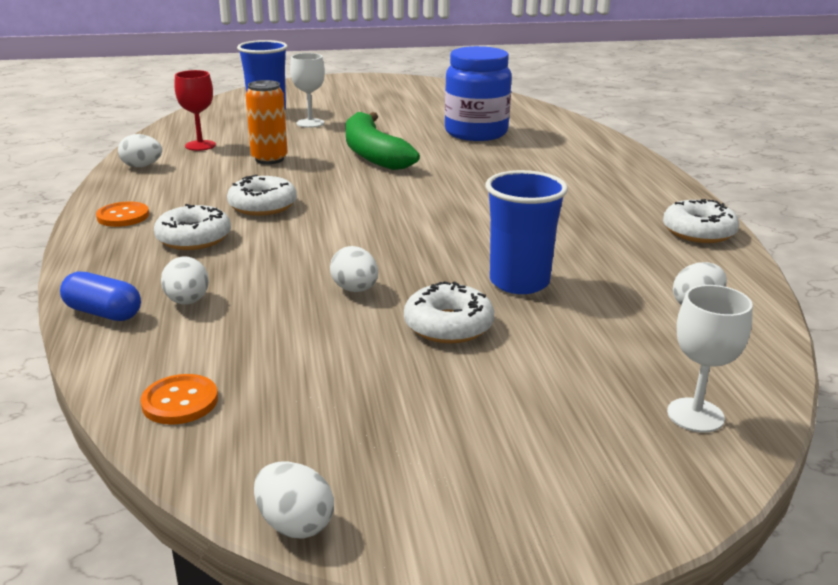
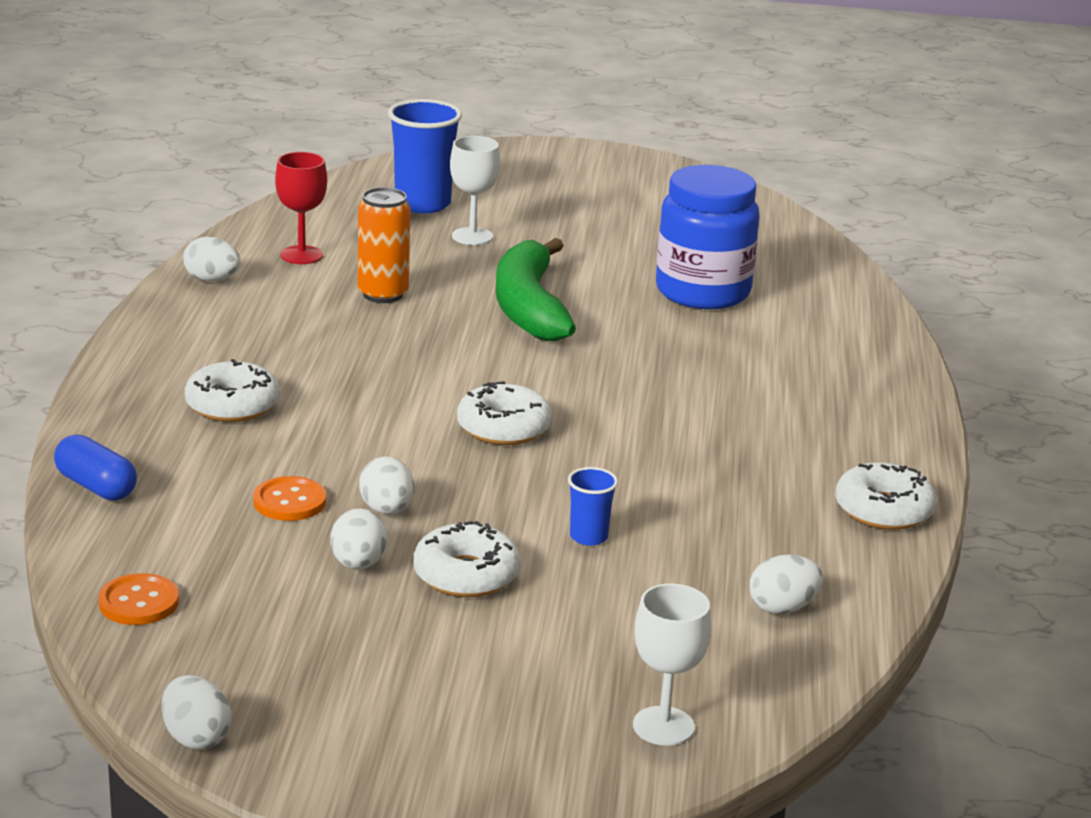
camera: 15 degrees right, 0 degrees up
(123, 216) = (161, 357): orange button -> orange button (289, 501)
(187, 301) = (191, 490): white egg -> white egg (358, 564)
(263, 206) = (337, 370): white donut -> white donut (503, 428)
(519, 282) = (588, 537): blue cup -> blue cup, size x0.51

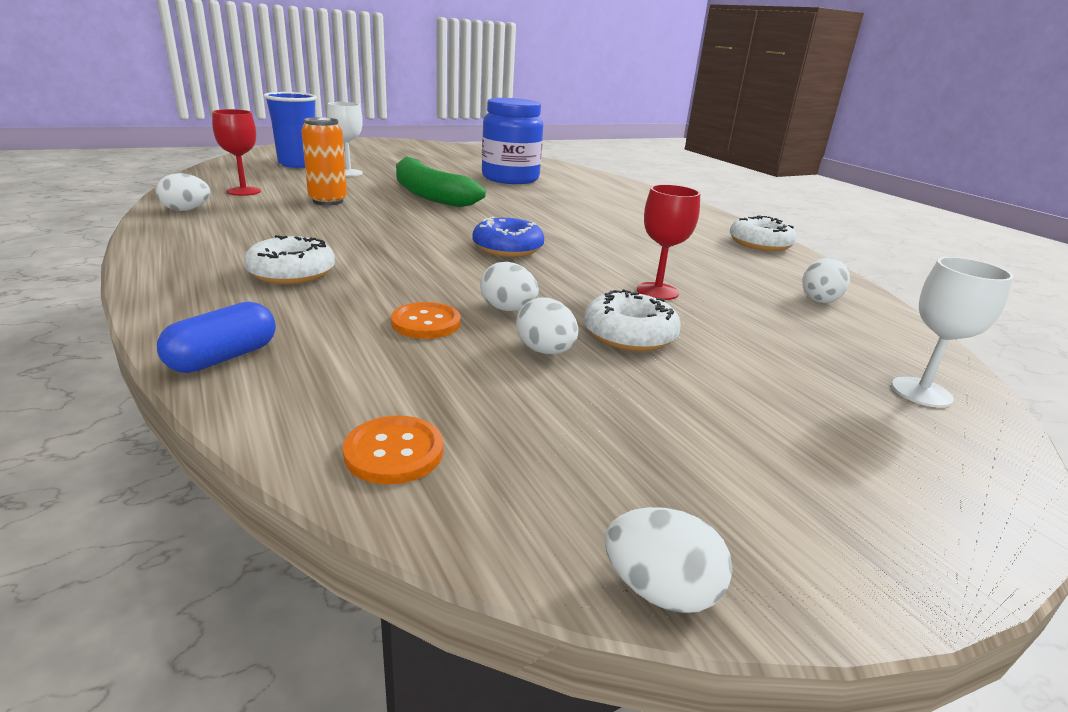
camera: 35 degrees left, 0 degrees up
(96, 486) = (223, 358): blue capsule -> blue capsule turned 60 degrees counterclockwise
(503, 428) = (507, 248): white donut -> blue donut
(588, 537) = (657, 291): blue cup -> red goblet

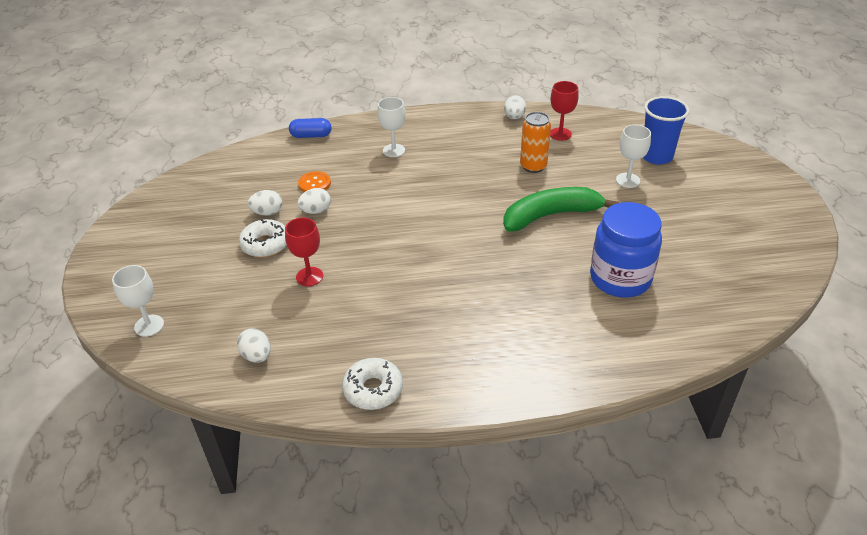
camera: 115 degrees right, 15 degrees up
(223, 358) = (311, 135): blue capsule -> blue capsule turned 60 degrees counterclockwise
(292, 273) = (394, 150): white donut -> white goblet
(394, 452) = (227, 166): orange button -> none
(507, 248) = (408, 231): blue donut -> none
(660, 590) = (137, 200): white egg -> none

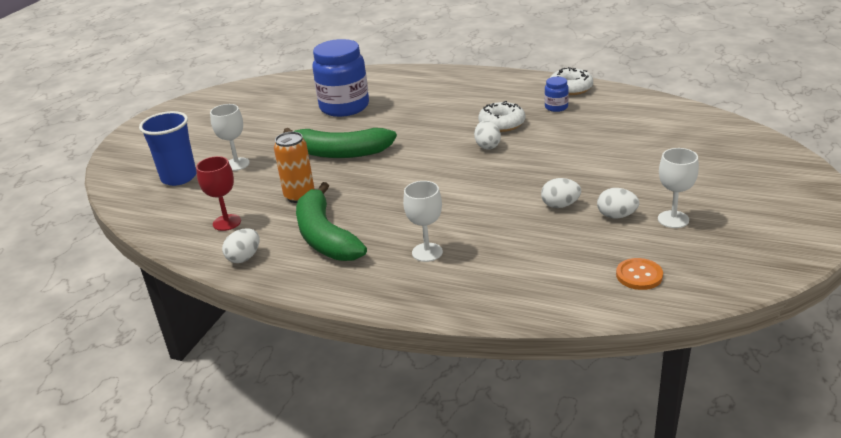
camera: 150 degrees left, 10 degrees down
(149, 325) = (749, 148): white goblet -> white goblet (673, 219)
(257, 356) = (652, 115): white egg -> white egg (487, 146)
(265, 244) = (626, 186): white donut -> white donut (502, 123)
(309, 276) = (590, 153): red goblet -> none
(311, 135) = (522, 305): blue capsule -> none
(314, 184) = (548, 235): orange button -> orange button (639, 275)
(374, 343) = (556, 107): none -> blue jar
(476, 143) = (324, 236): none -> green banana

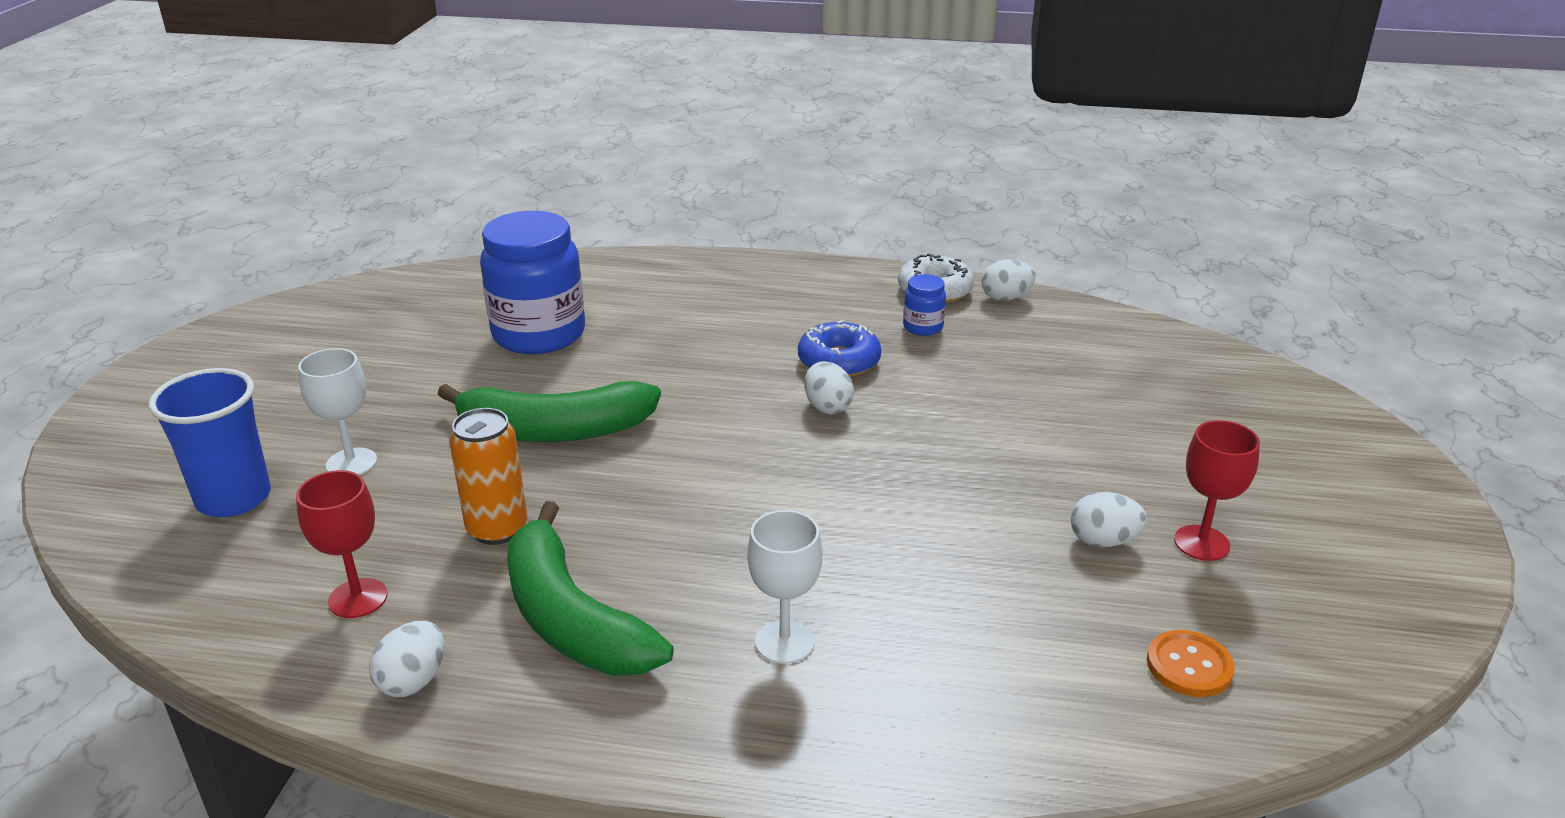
camera: 15 degrees left, 0 degrees up
(502, 123) = (839, 361): white donut -> blue donut
(560, 205) = (997, 524): white egg -> white egg (1005, 298)
(673, 219) = (1201, 543): white goblet -> red goblet

